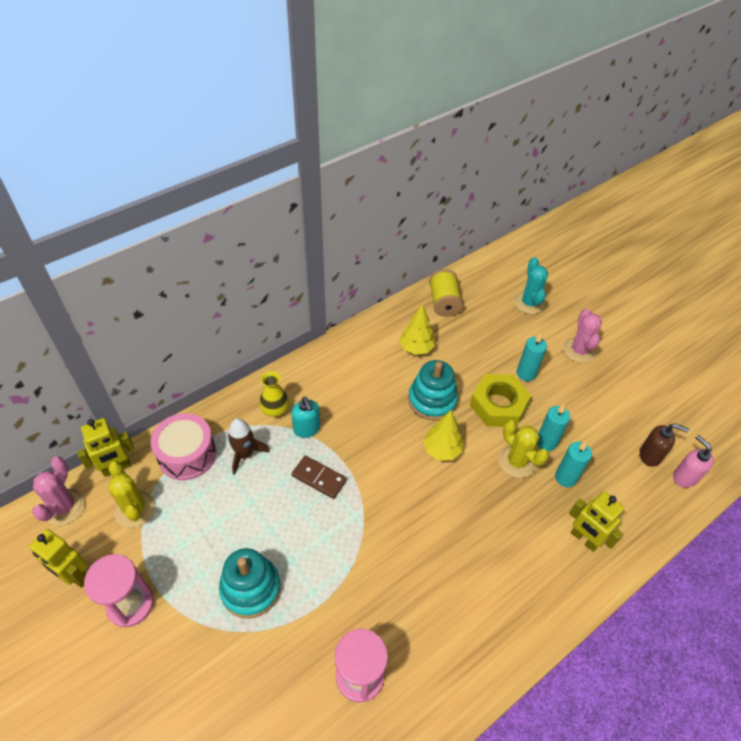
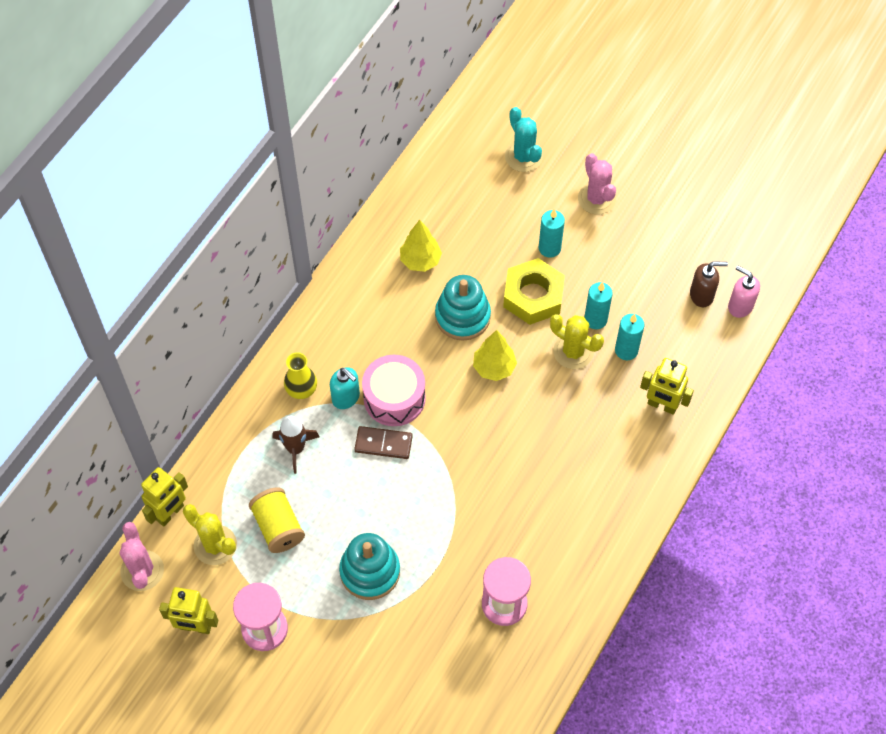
camera: 20 degrees left, 10 degrees up
(187, 454) = (235, 472): pink drum -> pink drum (394, 398)
(443, 302) = (427, 190): yellow spool -> yellow spool (278, 527)

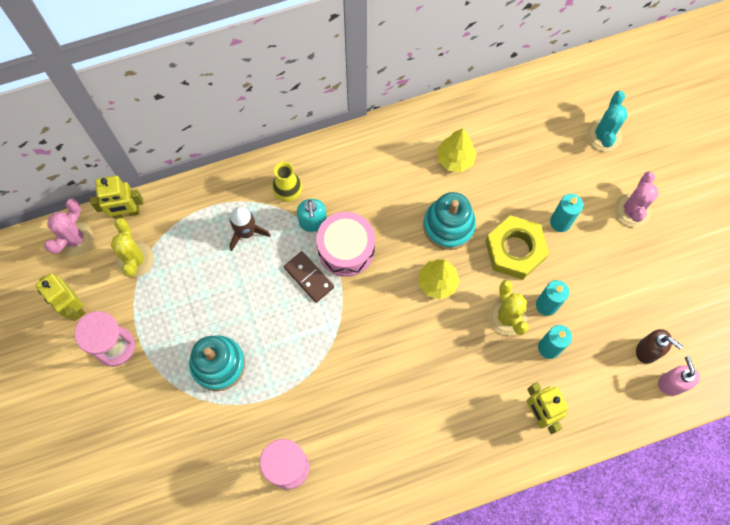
camera: 40 degrees right, 10 degrees up
(278, 527) = (186, 280): yellow spool -> none

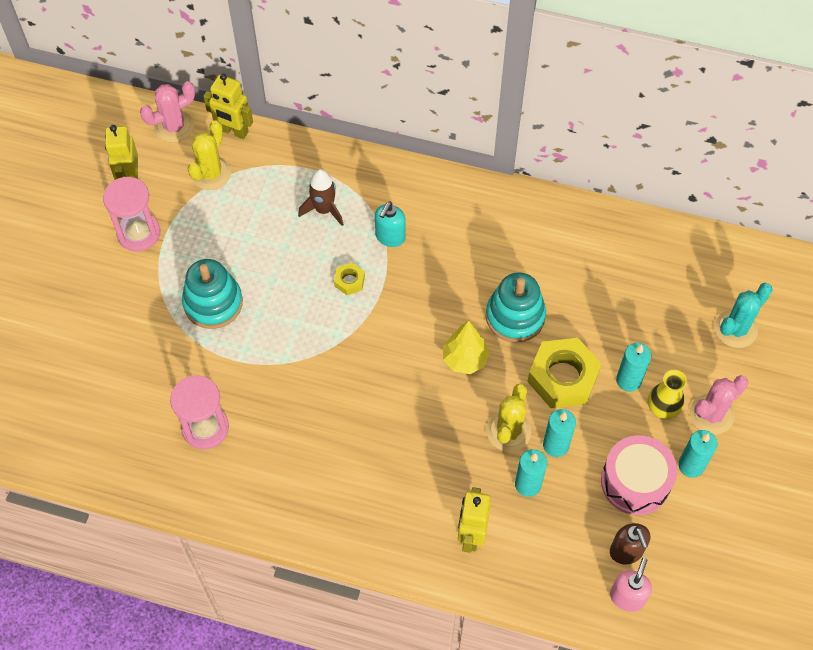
camera: 35 degrees right, 10 degrees down
(288, 191) = (388, 198): yellow vase -> yellow vase (663, 407)
(309, 277) = (349, 281): brown domino -> yellow nut
(346, 249) = (402, 278): pink drum -> pink drum (635, 482)
(455, 159) = (567, 262): yellow tree -> none
(645, 257) = (691, 465): none -> turquoise candle

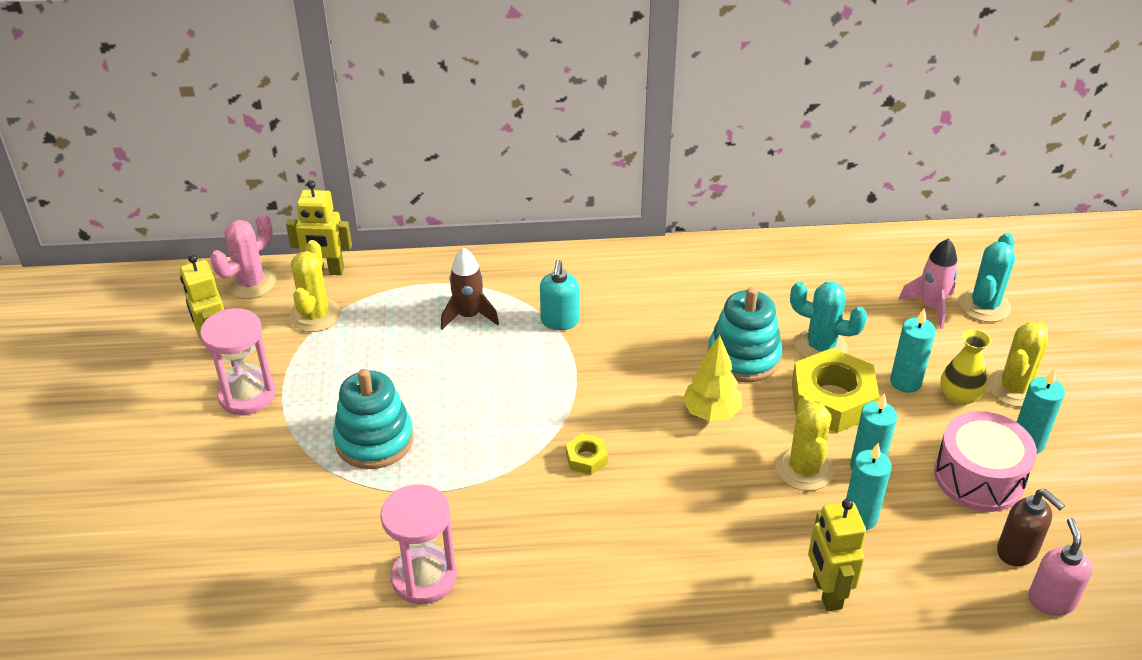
camera: 20 degrees left, 20 degrees down
(349, 281) = (533, 374): yellow nut -> yellow nut (586, 458)
(580, 326) = (820, 347): none -> turquoise cactus
(690, 316) = (930, 307): none -> pink rocket
(711, 414) = (1014, 388): pink cactus -> yellow cactus

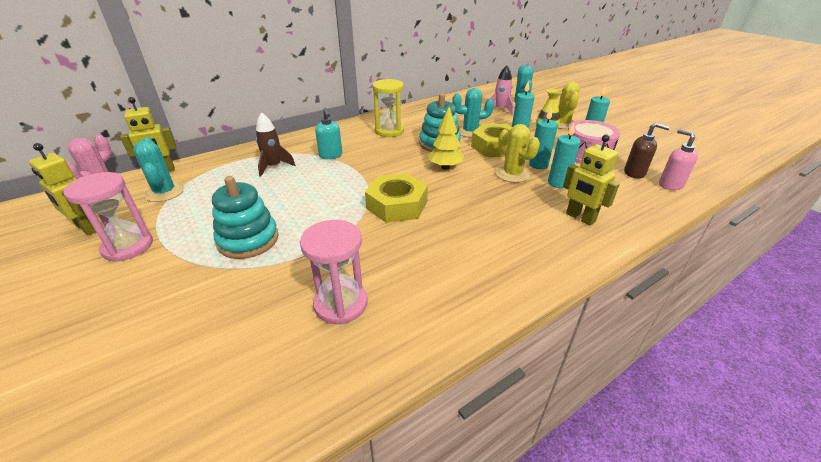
camera: 30 degrees left, 5 degrees down
(315, 315) = (165, 192): yellow cactus -> turquoise cactus
(586, 458) = (397, 205): yellow nut -> yellow nut, size x2.15
(685, 296) = (389, 131): none -> yellow hourglass

